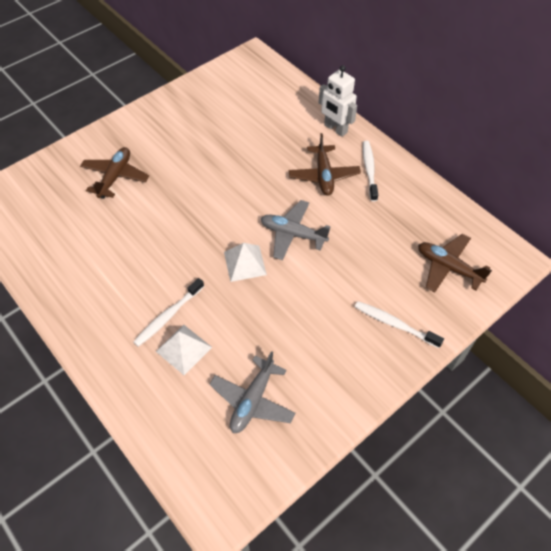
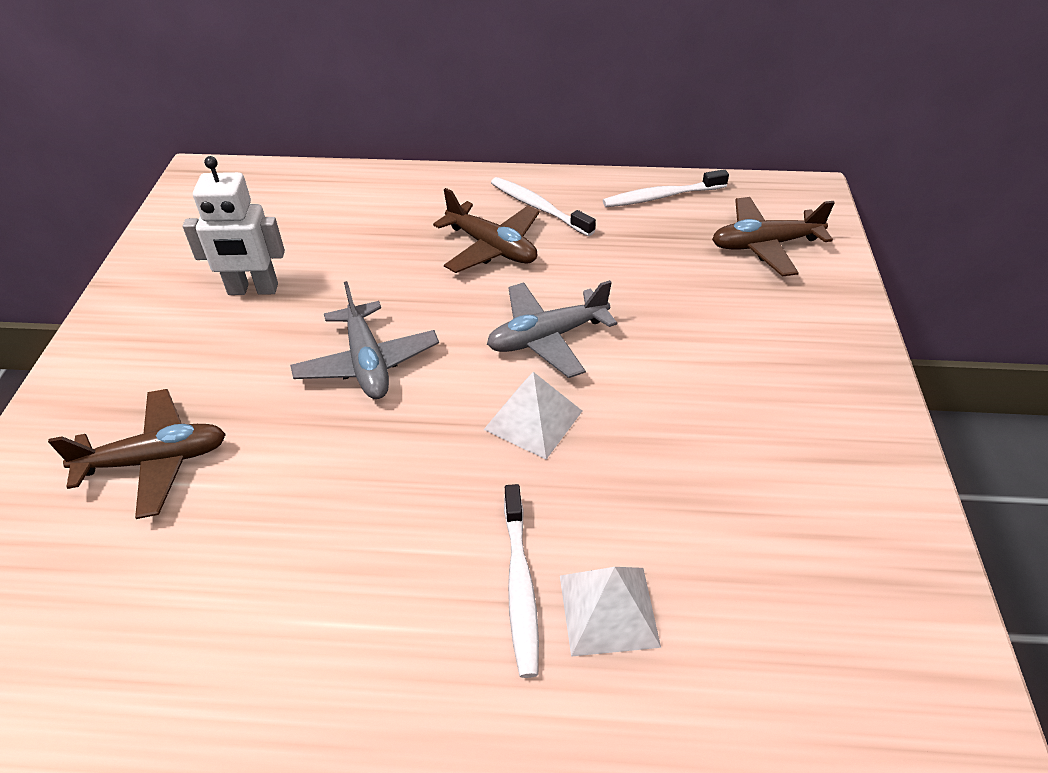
camera: 45 degrees left, 10 degrees down
(115, 177) = (155, 460): brown plane -> brown plane turned 105 degrees clockwise
(252, 400) = (794, 584): grey plane -> grey plane (367, 363)
(335, 129) = (435, 191): white robot -> white robot (253, 290)
(394, 324) = (804, 343): white toothbrush -> white toothbrush (661, 196)

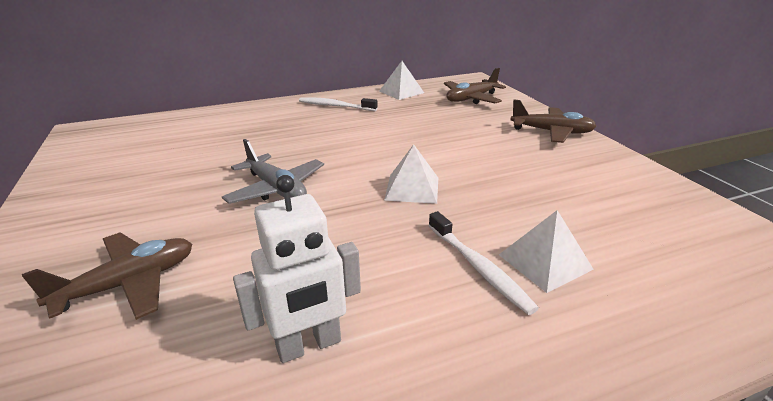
camera: 25 degrees left, 15 degrees down
(253, 290) = (160, 173): white robot -> white robot (309, 345)
(492, 247) = (320, 125): brown plane -> brown plane (552, 132)
(547, 338) = (387, 153): grey plane -> none
(661, 196) = (401, 92): white toothbrush -> white pyramid

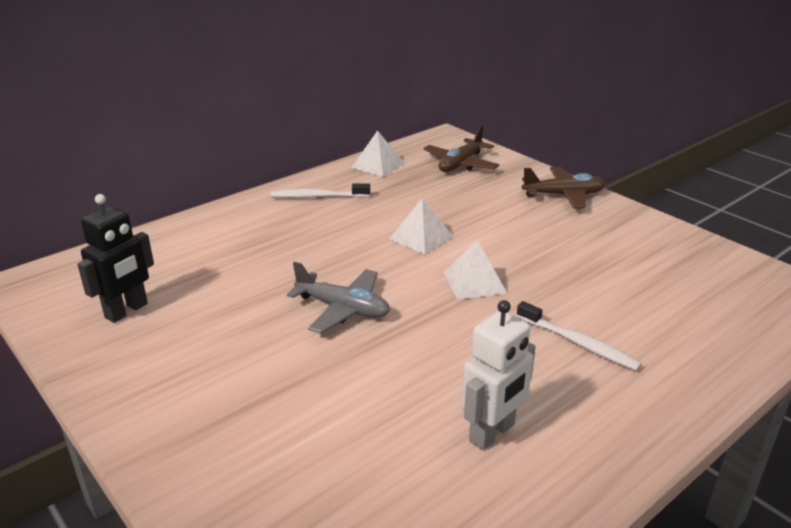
camera: 20 degrees left, 0 degrees up
(118, 160) = (127, 311): none -> black robot
(129, 283) = (292, 427): brown plane -> none
(544, 261) = (625, 327): white pyramid -> white pyramid (421, 237)

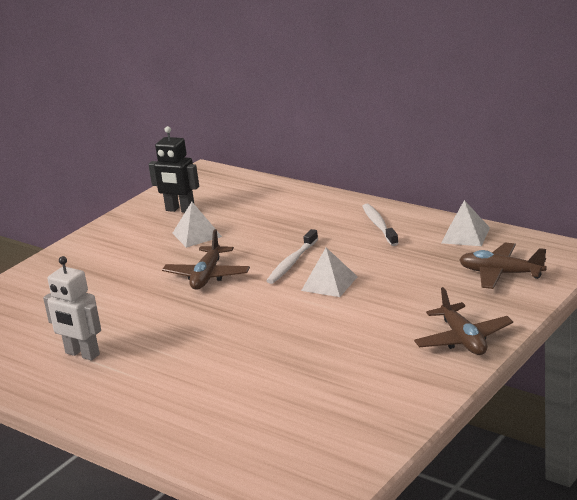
camera: 80 degrees right, 5 degrees down
(343, 309) = (207, 276): grey plane -> brown plane
(474, 282) = (265, 319): white pyramid -> white pyramid (197, 234)
(578, 343) = (191, 375): white toothbrush -> white toothbrush (292, 262)

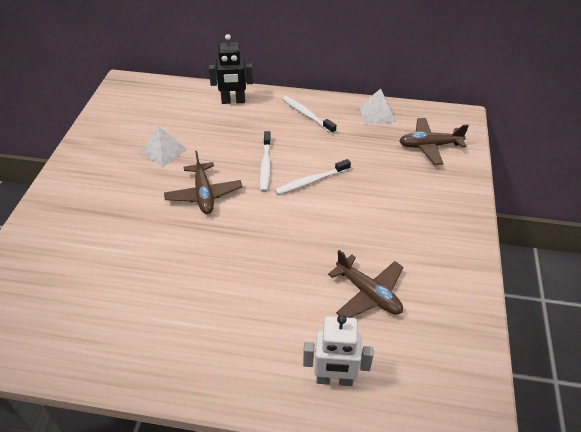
camera: 30 degrees left, 20 degrees up
(82, 354) = (148, 314): white robot -> white robot (334, 379)
(180, 210) = (130, 126): black robot -> black robot (233, 101)
(329, 283) = (311, 181): white pyramid -> white toothbrush
(463, 339) = (453, 217): brown plane -> brown plane (368, 294)

